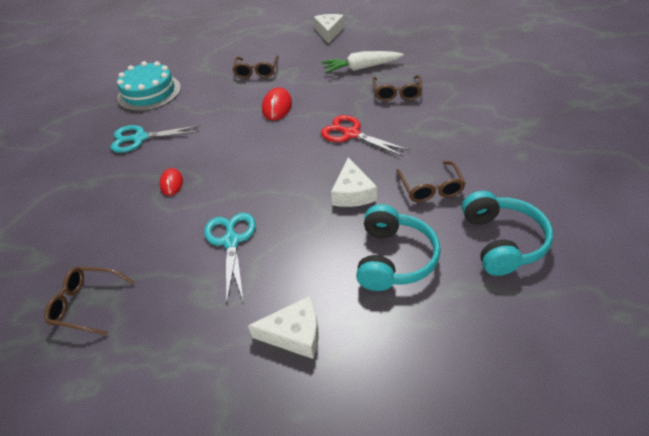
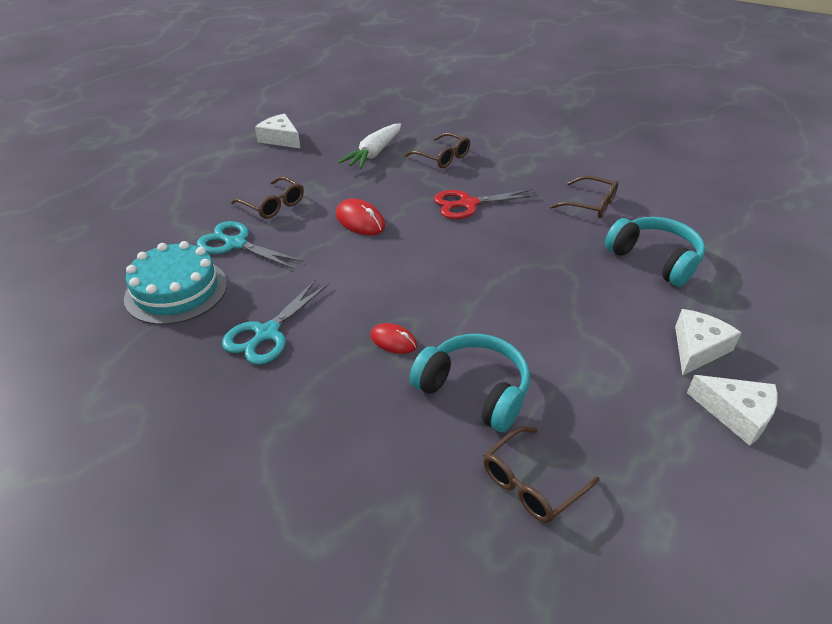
camera: 55 degrees left, 5 degrees down
(231, 241) = (540, 336): turquoise scissors -> turquoise scissors (236, 244)
(352, 193) = (551, 241): white cheese -> white cheese (736, 414)
(502, 241) = (682, 207): turquoise headphones -> turquoise headphones (474, 391)

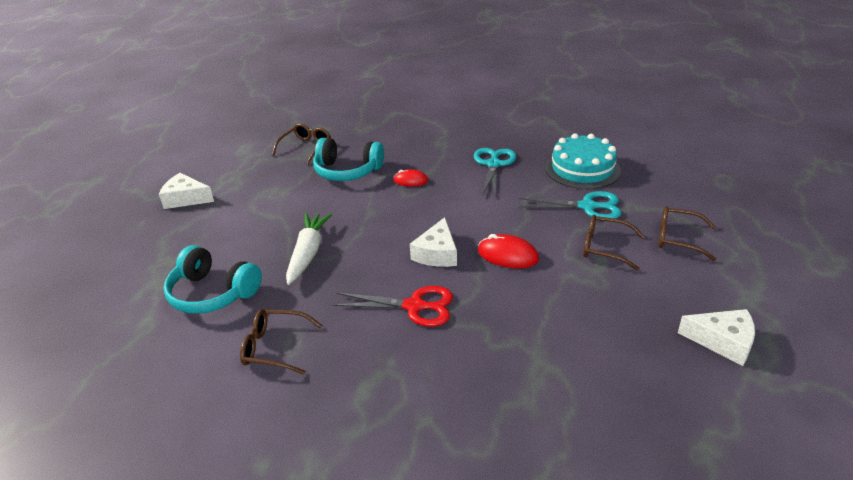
camera: 160 degrees right, 5 degrees down
(374, 153) = (578, 354): white carrot -> white carrot (308, 253)
(442, 157) = (486, 375): brown glasses -> brown glasses (677, 239)
(468, 204) = (414, 306): red scissors -> red scissors turned 45 degrees clockwise
(697, 348) = (197, 228): white cheese -> white cheese (437, 253)

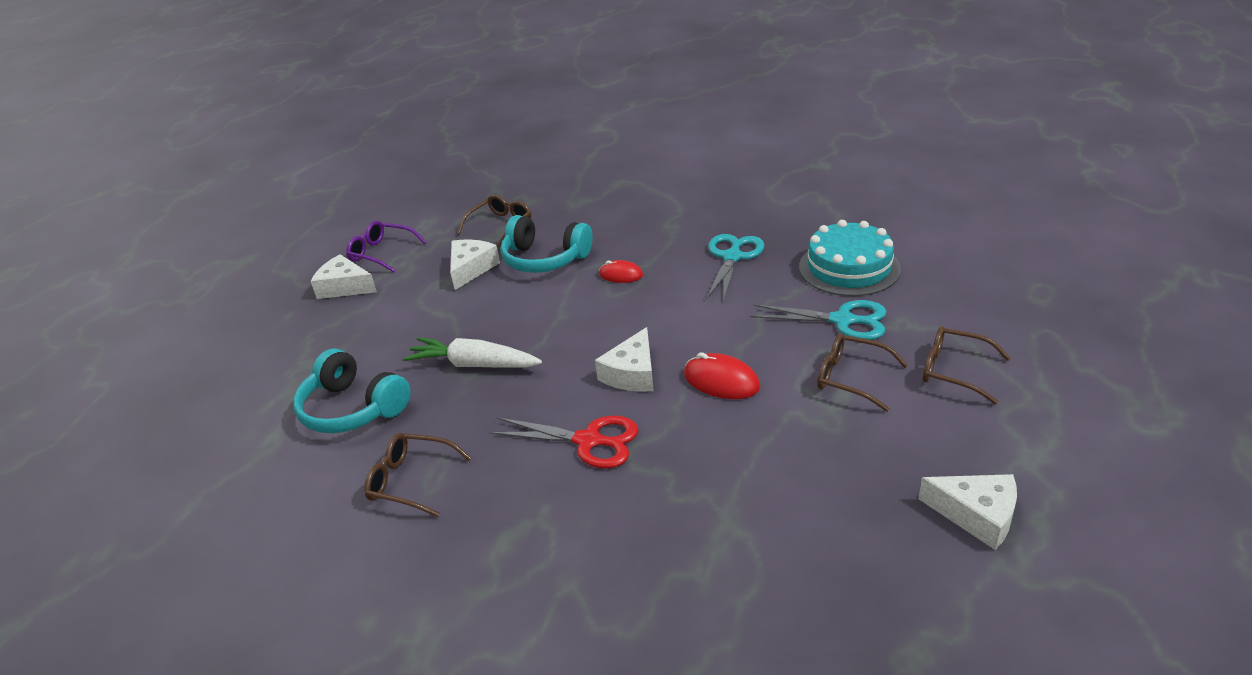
camera: 10 degrees right, 0 degrees up
(212, 171) = (381, 253): none -> purple glasses
(289, 181) = (471, 269): none -> white cheese
(308, 253) = (474, 365): white carrot -> white carrot turned 90 degrees counterclockwise

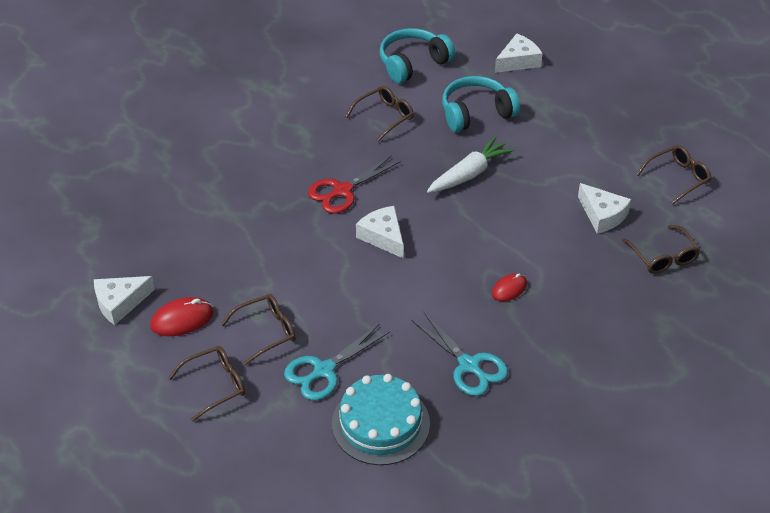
camera: 120 degrees right, 10 degrees up
(344, 287) = (639, 146): white cheese -> white cheese (518, 61)
(381, 253) = (678, 178): purple glasses -> brown glasses
(544, 259) = (577, 259): turquoise headphones -> turquoise headphones (413, 63)
(721, 381) = (331, 271): red mouse -> red mouse (182, 319)

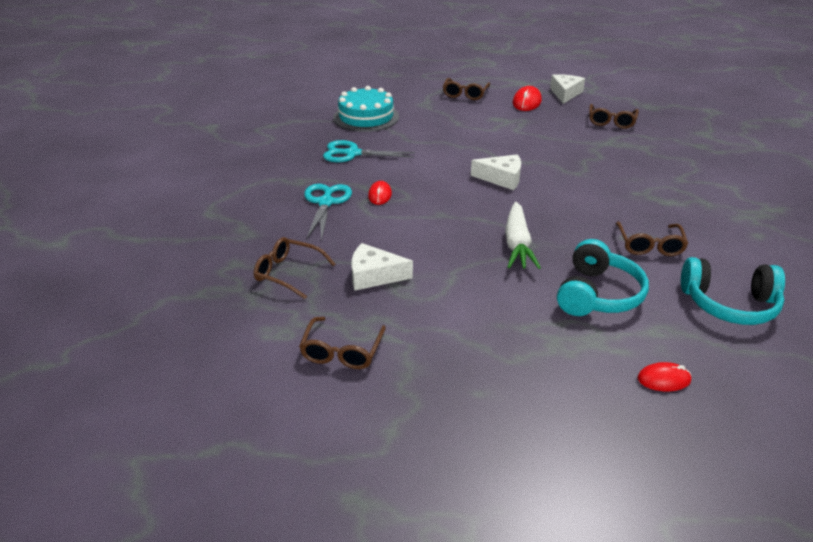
camera: 135 degrees right, 10 degrees down
(266, 331) = (480, 116): brown glasses -> brown glasses (611, 122)
(324, 370) = (426, 119): turquoise scissors -> turquoise scissors (326, 202)
(342, 191) = (573, 186): red scissors -> none
(413, 63) = (729, 304): turquoise headphones -> turquoise headphones turned 90 degrees clockwise
(518, 61) = (663, 379): white cheese -> red mouse

